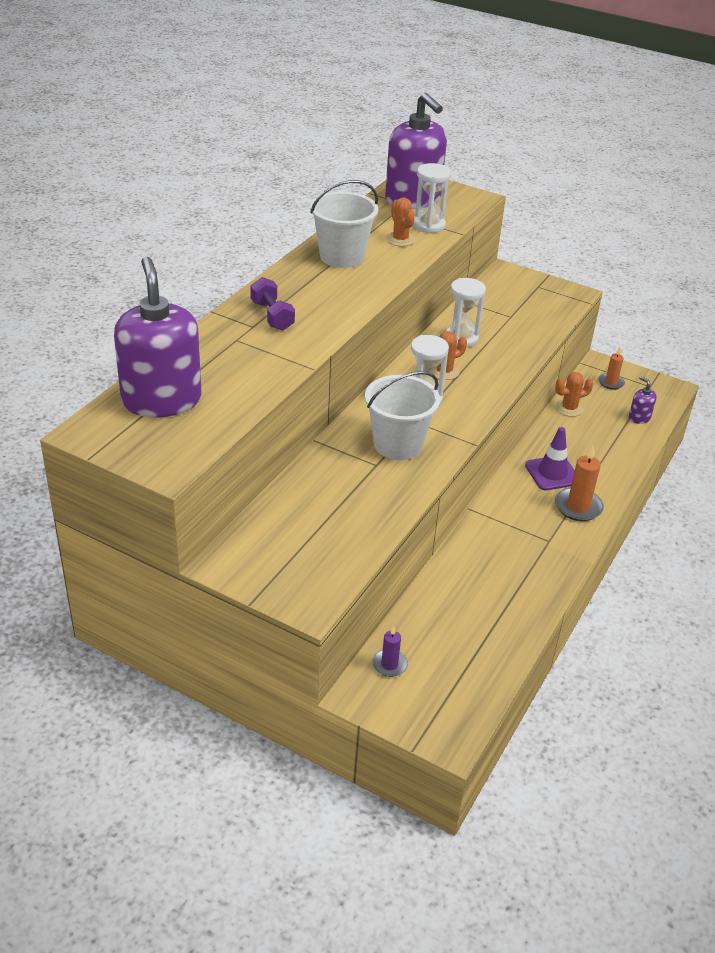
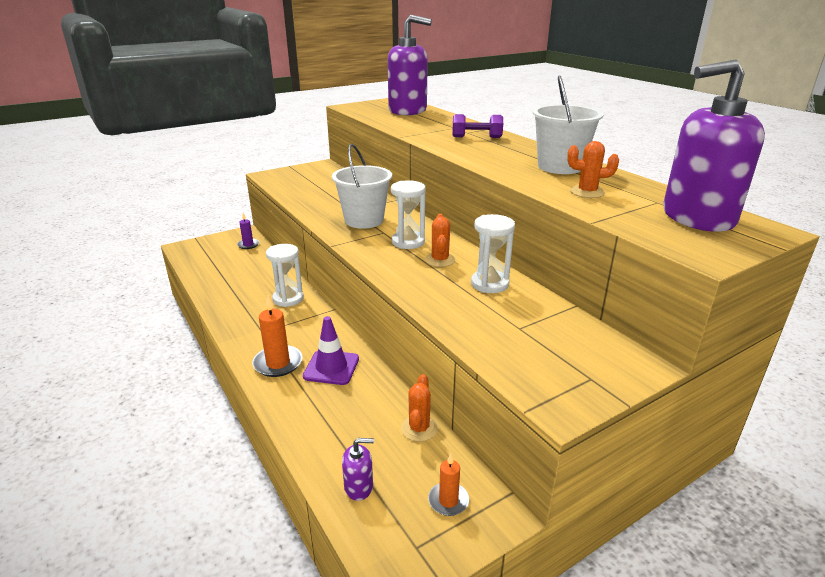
camera: 120 degrees right, 10 degrees down
(428, 225) = (619, 210): white hourglass -> white hourglass (288, 299)

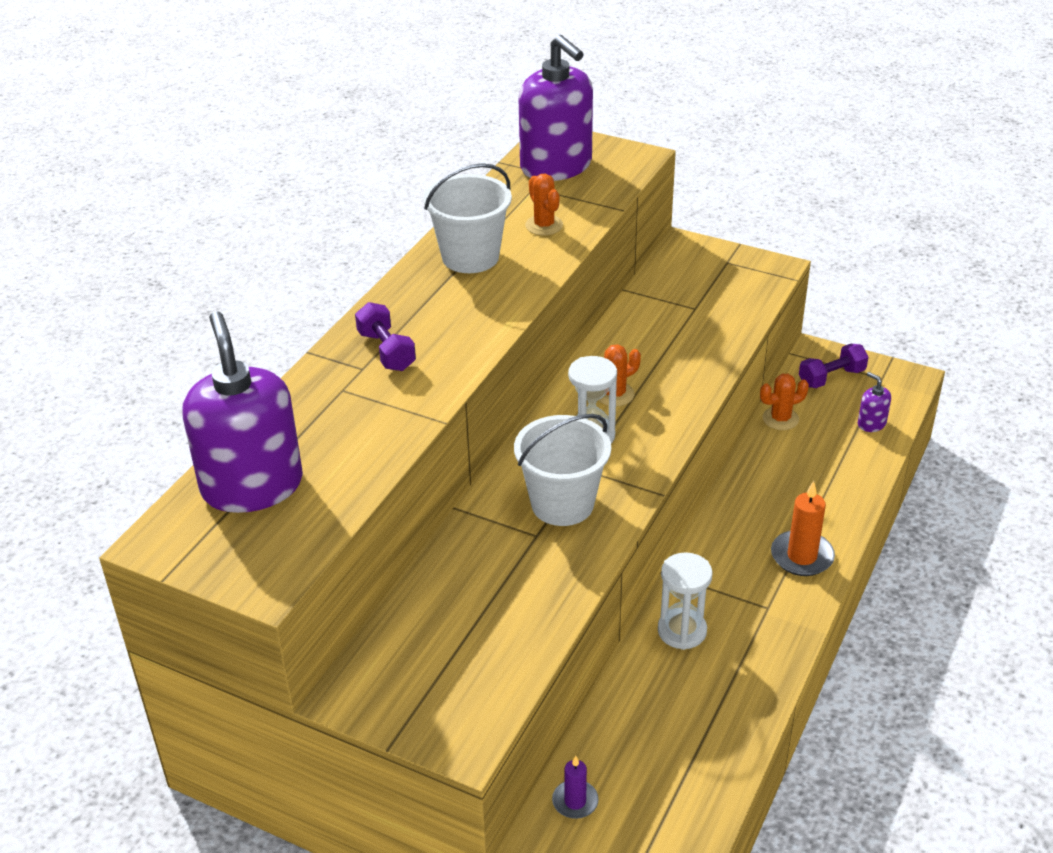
camera: 120 degrees left, 10 degrees up
(331, 367) = (765, 512): purple traffic cone -> none
(448, 501) = (831, 377): orange candle -> purple dumbbell
(489, 284) = (634, 345): white hourglass -> none

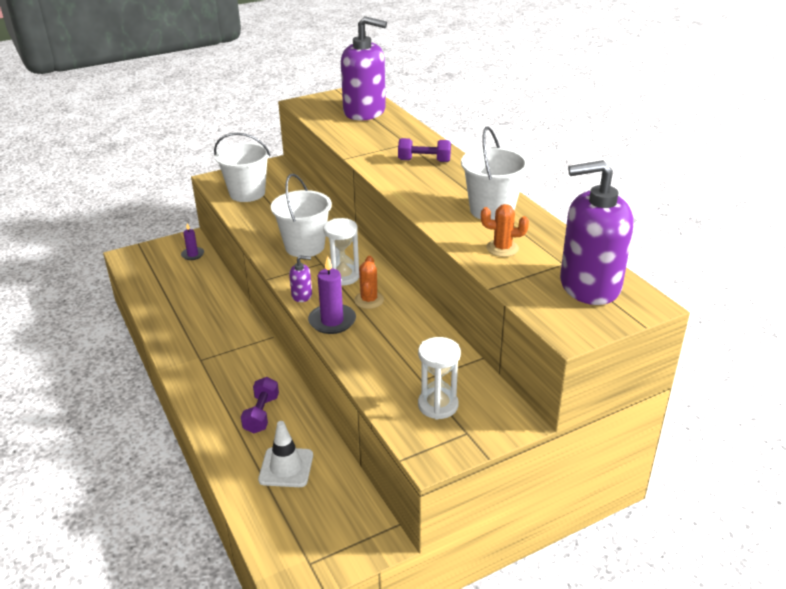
camera: 125 degrees right, 5 degrees down
(476, 661) = (247, 193): none -> white bucket
(679, 401) = (332, 321): none -> purple candle
(682, 631) = (228, 323): white hourglass -> white hourglass (438, 405)
(780, 419) = (331, 464): orange cactus -> none
(802, 556) = (212, 394): orange candle -> none
(819, 443) = (286, 467): none -> white traffic cone
(831, 377) = (343, 528): purple dumbbell -> purple dumbbell (261, 414)
(871, 424) = (270, 513): purple soap dispenser -> purple soap dispenser (302, 295)

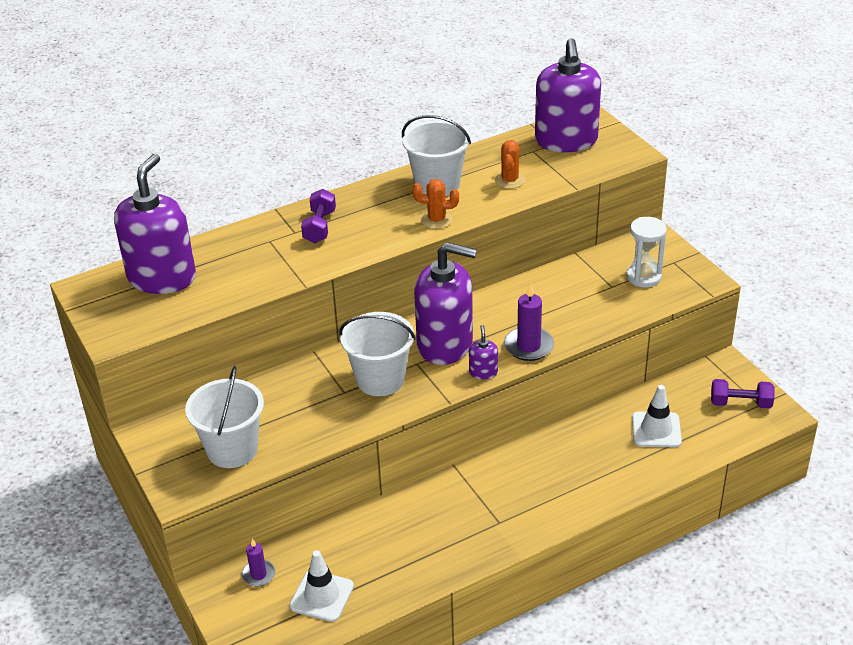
camera: 90 degrees left, 5 degrees up
(163, 279) = (322, 596): none -> white traffic cone
(261, 414) = (586, 456): purple dumbbell -> purple dumbbell (740, 403)
(343, 276) = (445, 344): white hourglass -> purple soap dispenser
(369, 300) = (490, 323): orange cactus -> orange cactus (436, 220)

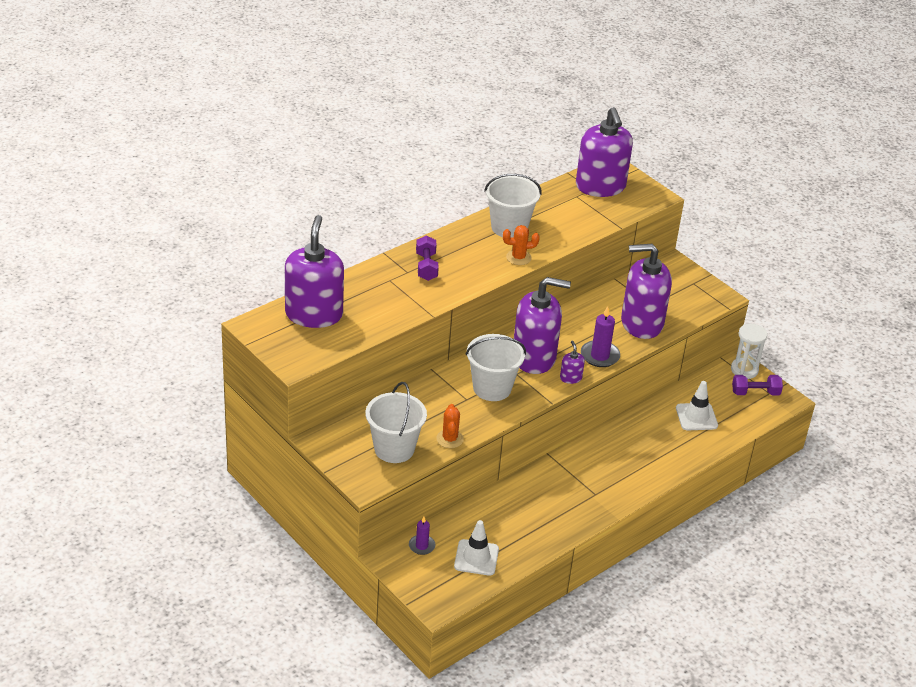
camera: 15 degrees left, 0 degrees up
(509, 180) = (566, 222): orange cactus -> orange cactus (450, 439)
(593, 308) = (641, 323): none -> purple soap dispenser
(643, 277) = (673, 296): white hourglass -> white hourglass (744, 370)

